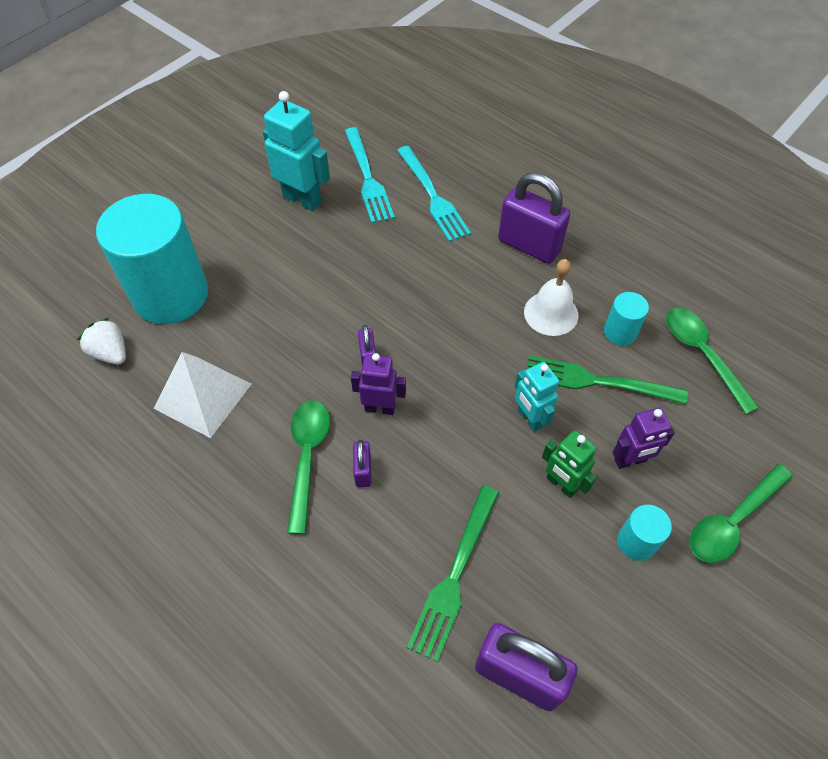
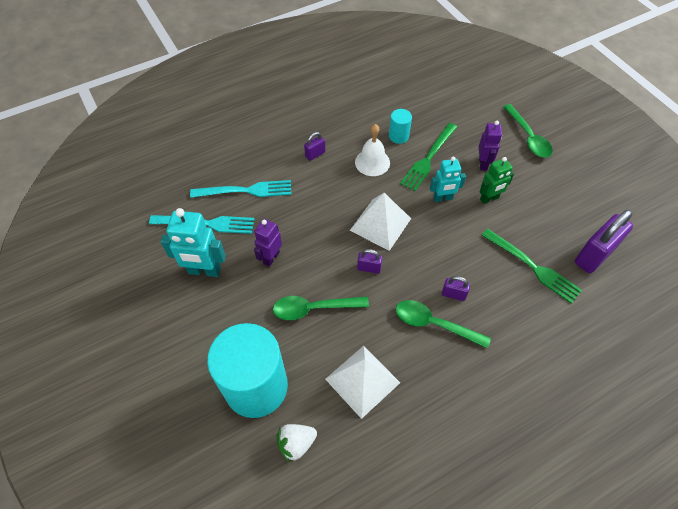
camera: 70 degrees left, 0 degrees up
(302, 199) = (204, 271): turquoise robot -> turquoise robot turned 135 degrees counterclockwise
(380, 408) = (410, 272): purple robot -> purple robot (271, 257)
(446, 352) = (380, 224): none -> white pyramid
(529, 245) = (315, 154): purple padlock -> purple padlock, size x0.48
(636, 542) = (531, 179): turquoise cylinder -> none
(702, 355) = (427, 108): green spoon -> green spoon (314, 308)

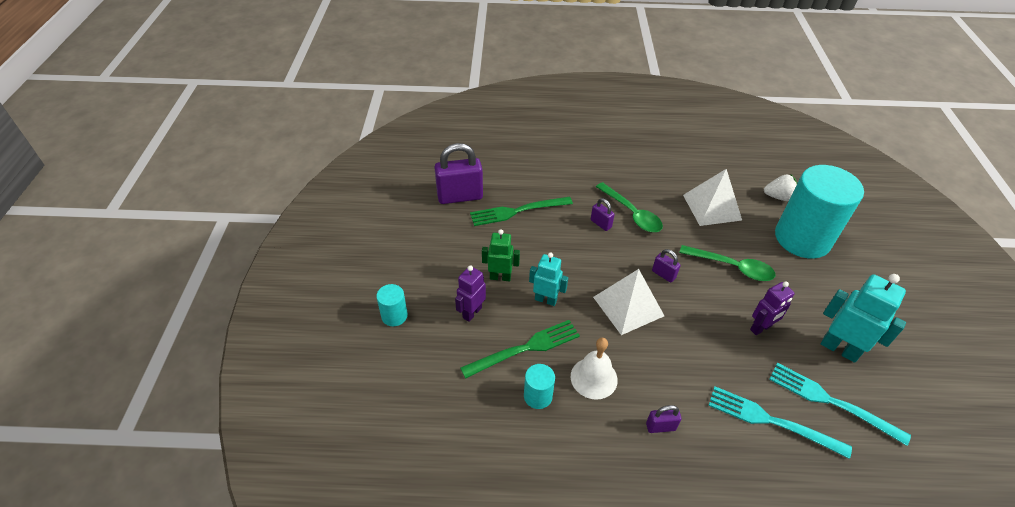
camera: 150 degrees left, 10 degrees down
(528, 137) = (394, 316): green spoon -> turquoise cylinder
(533, 267) = (517, 211): green fork -> green fork turned 90 degrees counterclockwise

